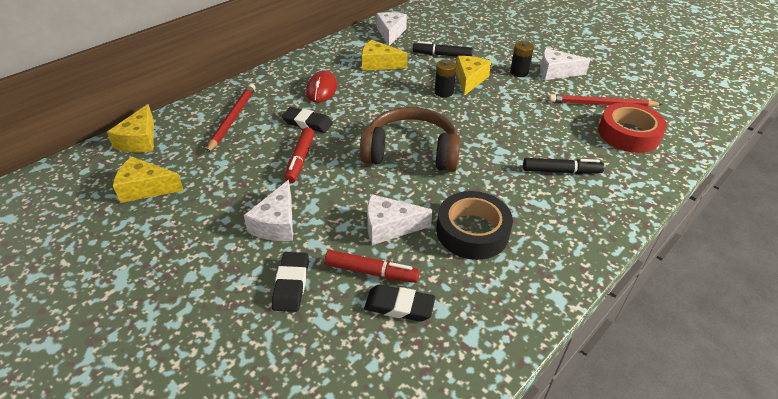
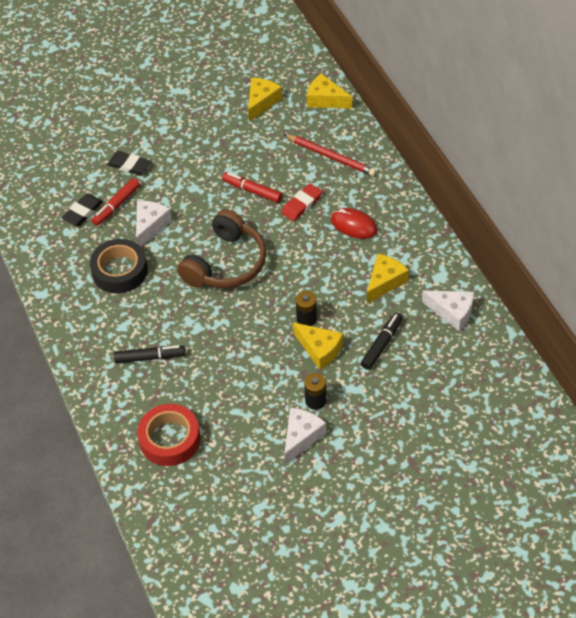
camera: 115 degrees right, 10 degrees up
(276, 223) = (187, 166): white cheese -> none
(307, 123) = (302, 204): black eraser -> red eraser
(561, 171) = (150, 357): black marker -> black marker turned 120 degrees counterclockwise
(601, 104) = (225, 446): red pencil -> none

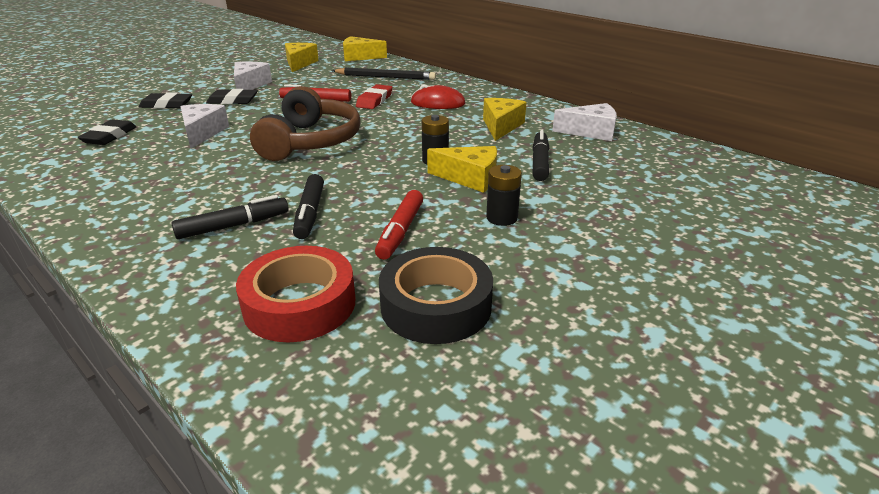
camera: 25 degrees left, 20 degrees down
(116, 205) = (155, 127): red marker -> red marker (400, 231)
(119, 271) = (168, 166): black tape -> black tape (436, 305)
(183, 172) = (233, 101): none -> black eraser
(198, 358) = (310, 213): none -> black marker
(301, 437) = (512, 254): white cheese -> white cheese (250, 85)
(331, 157) = (385, 77): red pencil -> black pencil

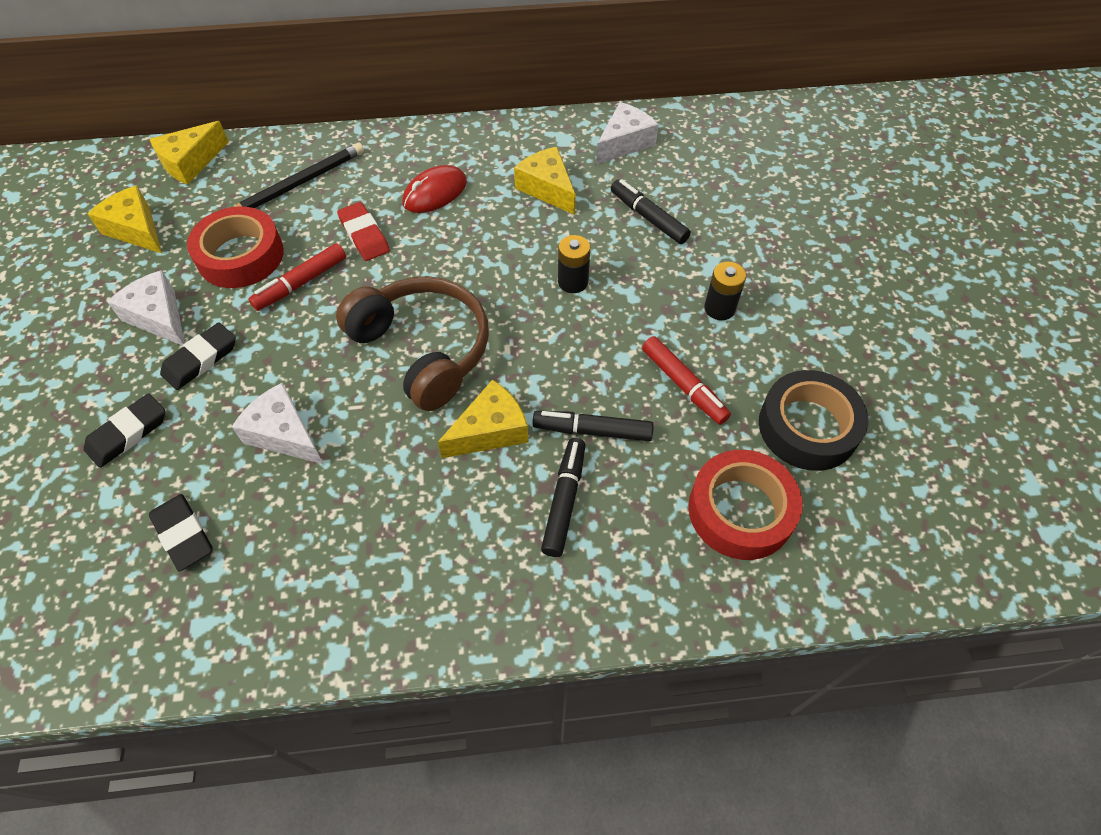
camera: 50 degrees left, 25 degrees up
(310, 213) = (592, 430): black marker -> black marker turned 150 degrees clockwise
(315, 84) = (240, 256): none -> red tape
(470, 178) = (632, 281): yellow cheese -> yellow cheese (490, 430)

